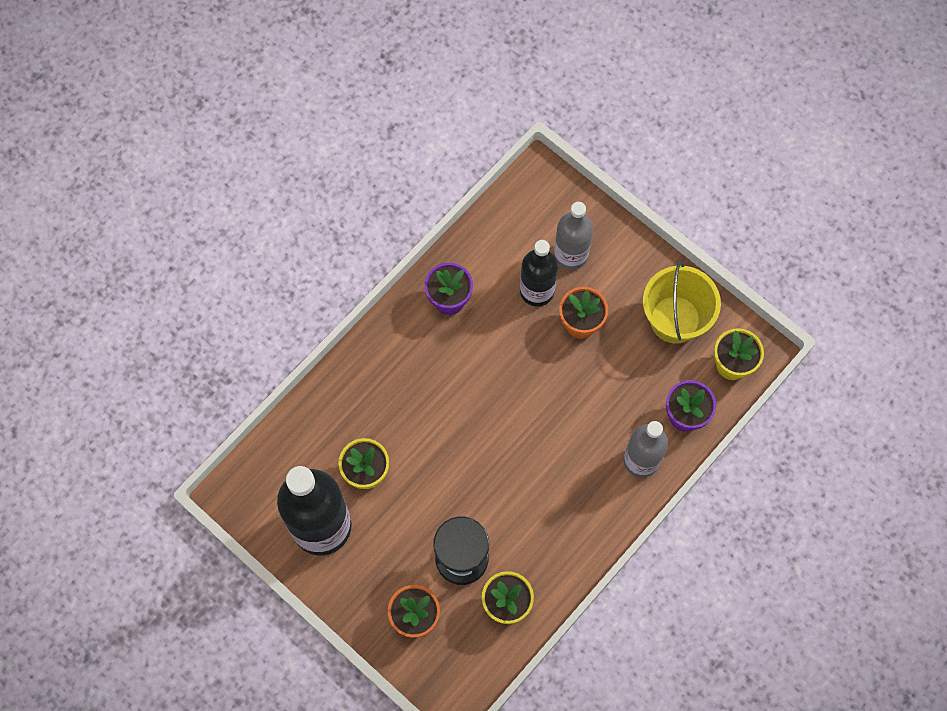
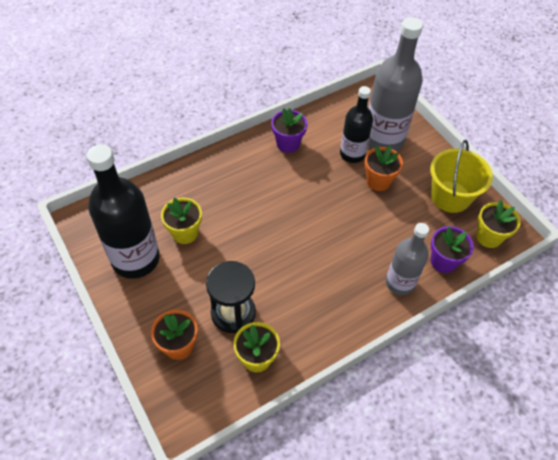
camera: 15 degrees right, 15 degrees down
(570, 255) = (383, 140): grey bottle -> grey bottle, size x1.64

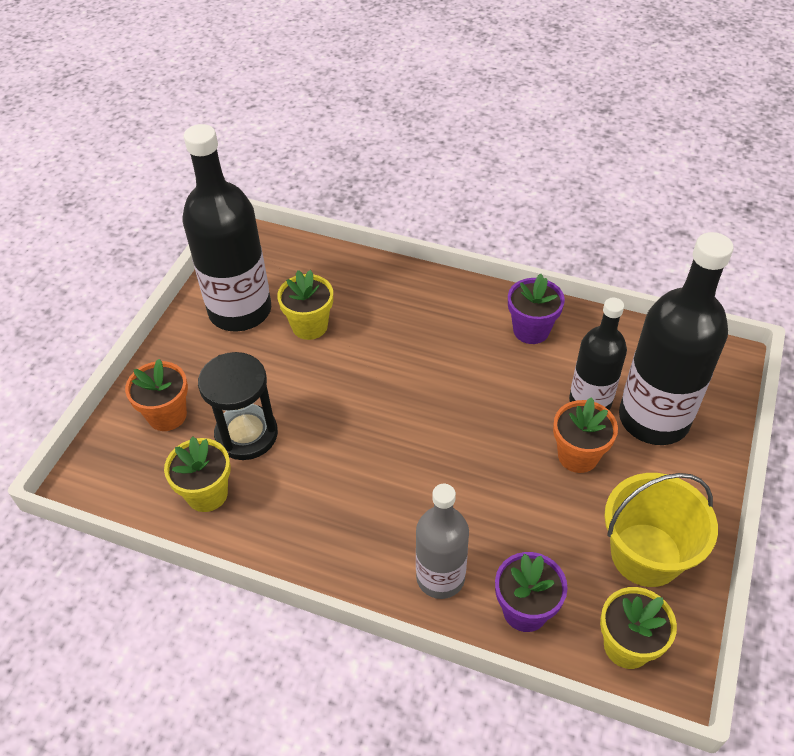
camera: 55 degrees right, 5 degrees down
(383, 140) = (653, 419): grey bottle -> black bottle

